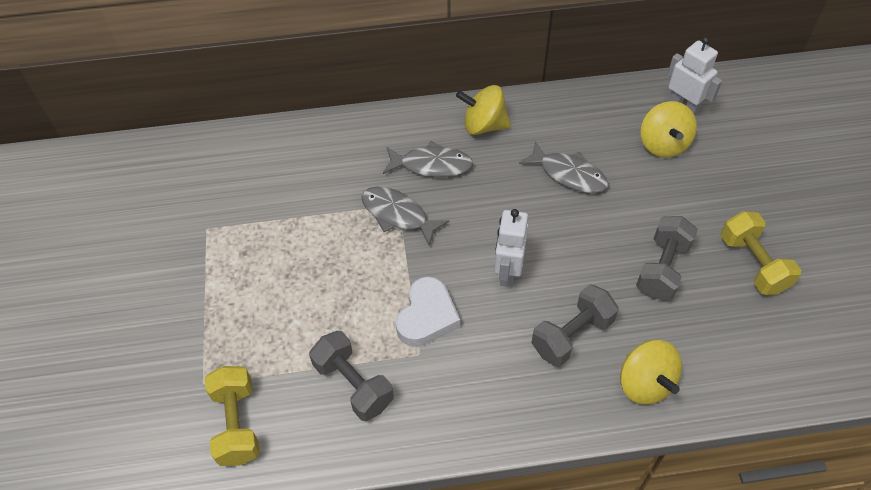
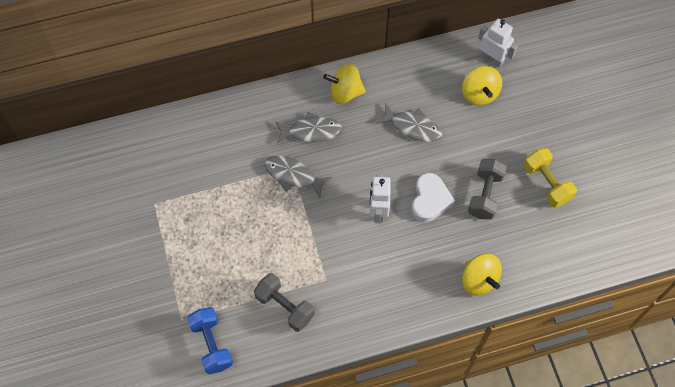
camera: 10 degrees left, 10 degrees up
(237, 424) = (211, 344): yellow dumbbell -> blue dumbbell
(427, 316) = (327, 251): white heart -> white heart (430, 200)
(572, 335) = (427, 252): grey dumbbell -> none

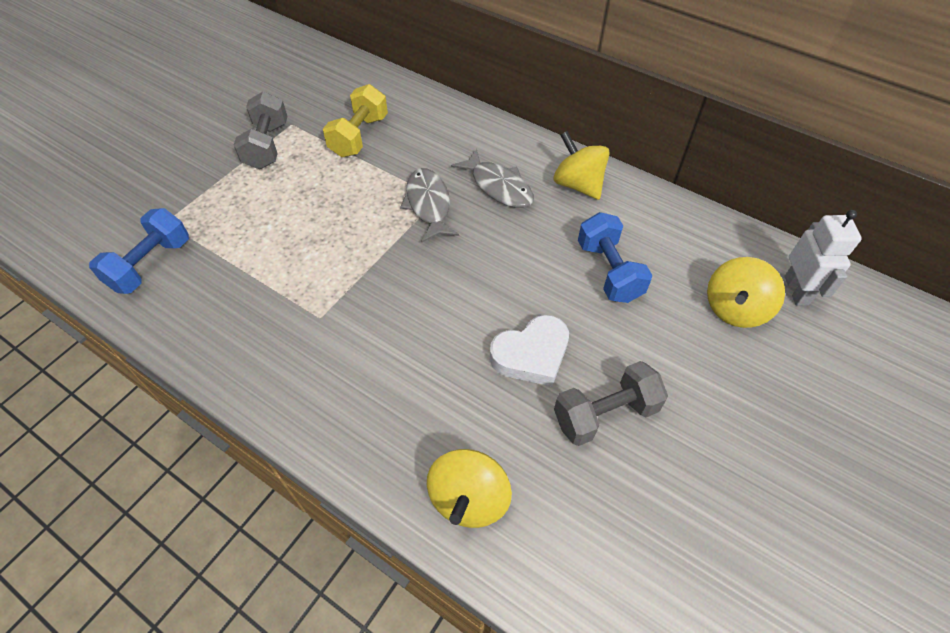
camera: 50 degrees right, 10 degrees down
(285, 307) = (250, 300): grey dumbbell -> grey dumbbell (267, 145)
(378, 211) = (461, 310): white robot -> none
(413, 127) = (609, 271): grey fish -> blue dumbbell
(546, 183) = (708, 485): yellow dumbbell -> yellow dumbbell (359, 136)

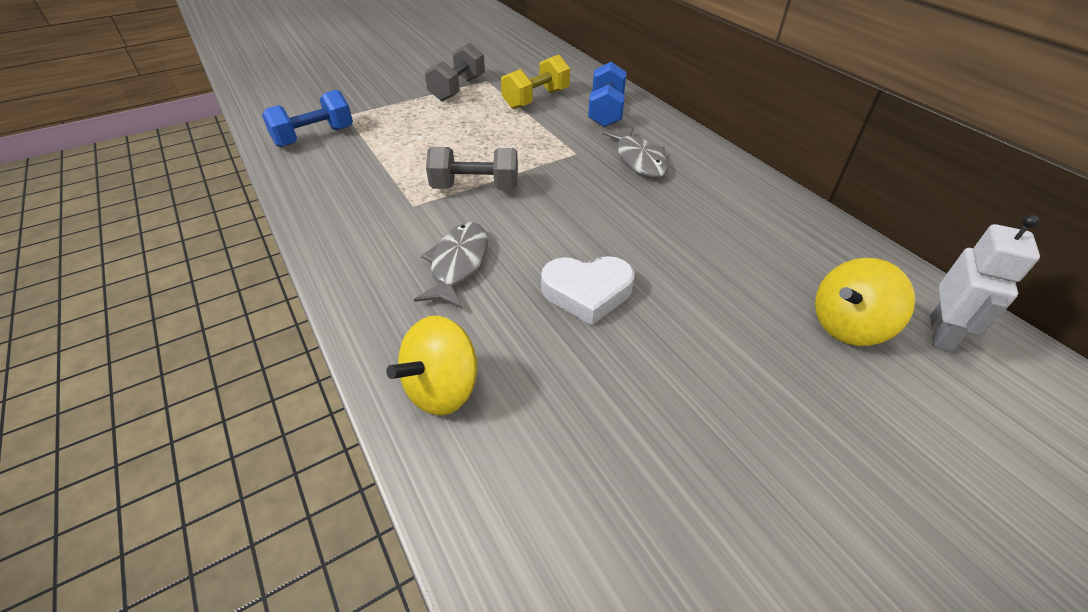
camera: 25 degrees right, 10 degrees down
(428, 204) = (564, 156): grey fish -> grey fish (458, 264)
(578, 184) = (720, 177): yellow spinning top -> none
(605, 414) = (634, 369): grey dumbbell -> grey dumbbell (475, 187)
(609, 271) = (713, 251): blue dumbbell -> blue dumbbell (606, 111)

